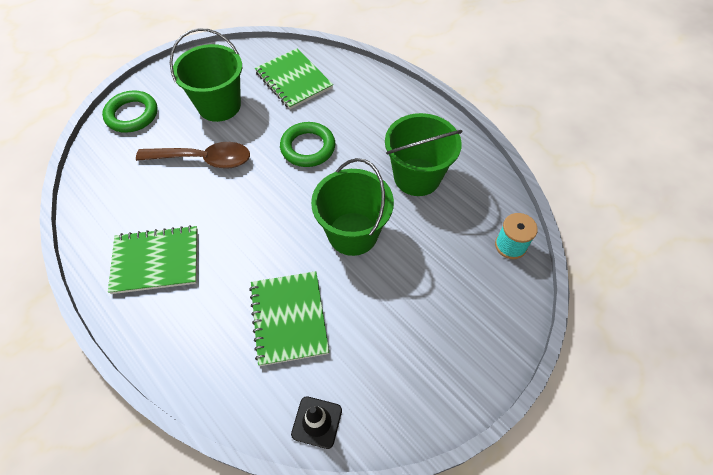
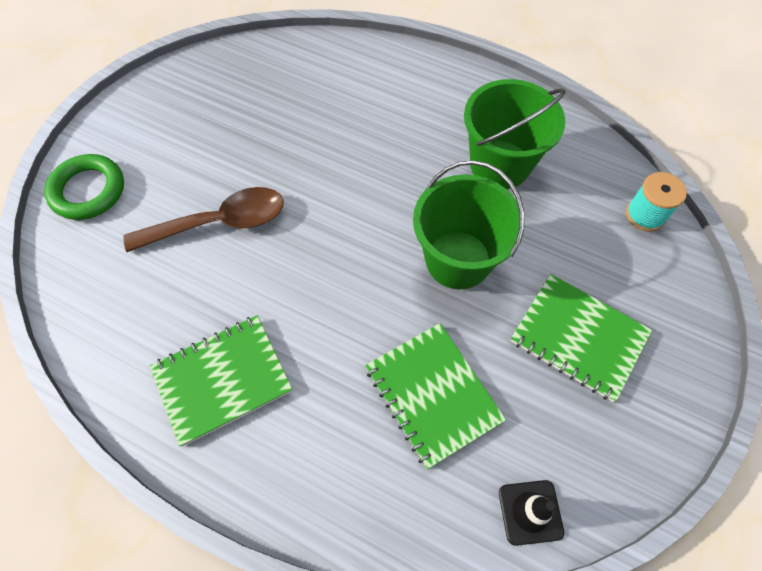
camera: 20 degrees left, 5 degrees up
(219, 105) = (205, 144): green bucket -> none
(293, 80) = (287, 83): green notebook -> green notebook (578, 337)
(308, 147) = (349, 166): green ring -> none

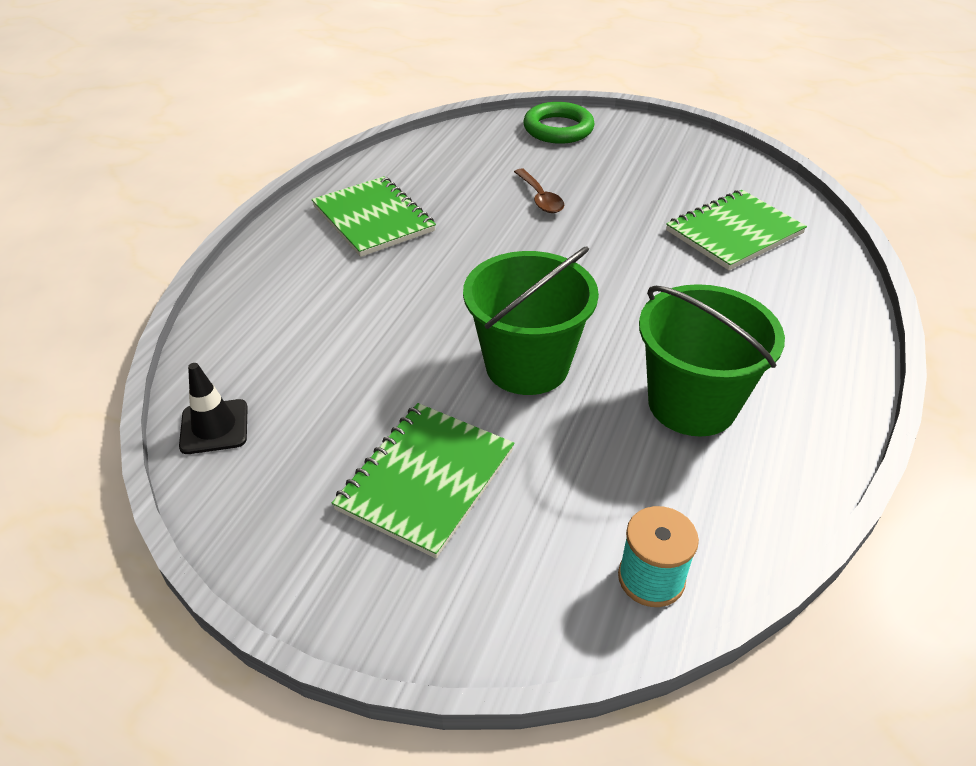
camera: 85 degrees right, 20 degrees down
(219, 223) = (540, 198): brown spoon -> brown spoon, size x0.57
(433, 394) = (353, 350): green notebook -> green notebook (734, 232)

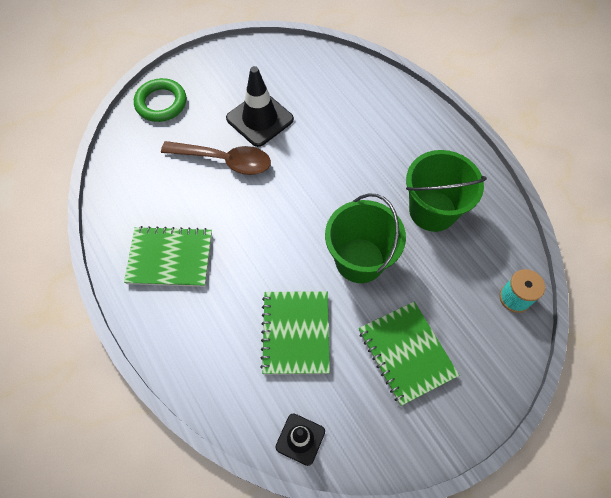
camera: 55 degrees left, 20 degrees up
(540, 198) = (225, 161): brown spoon -> brown spoon, size x1.75
(629, 196) = (260, 119): none -> black traffic cone
(734, 232) = (329, 100): green notebook -> green notebook (296, 333)

